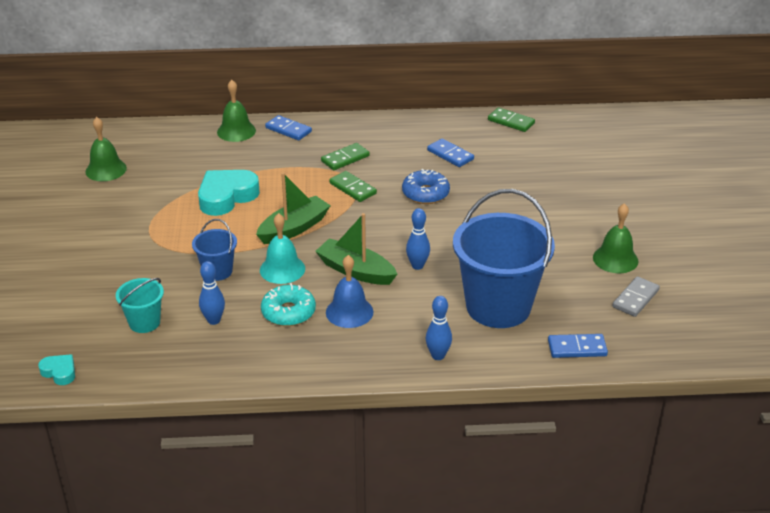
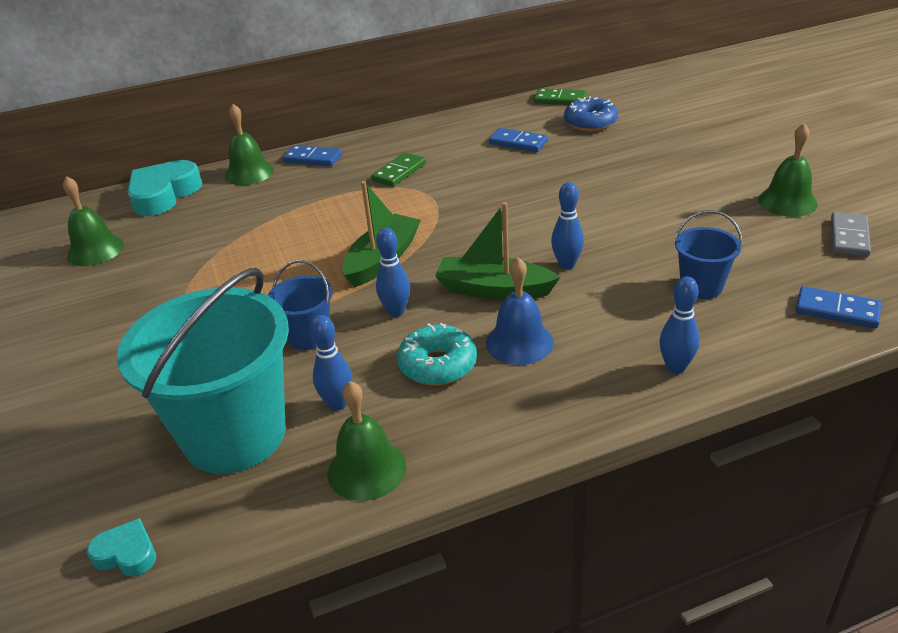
camera: 15 degrees left, 0 degrees up
(144, 322) = (235, 435): turquoise bucket -> turquoise bucket, size x2.13
(211, 364) = (366, 469): none -> green bell
(226, 197) = (274, 244): turquoise heart -> turquoise heart (164, 194)
(282, 269) = (396, 312): turquoise bell -> blue bowling pin
(352, 188) = (428, 200): green domino -> none
(425, 193) = (518, 186): blue donut -> blue donut (590, 123)
(498, 307) = (701, 287): blue bucket -> blue bucket, size x0.47
(577, 348) = (837, 310): blue domino -> blue domino turned 45 degrees clockwise

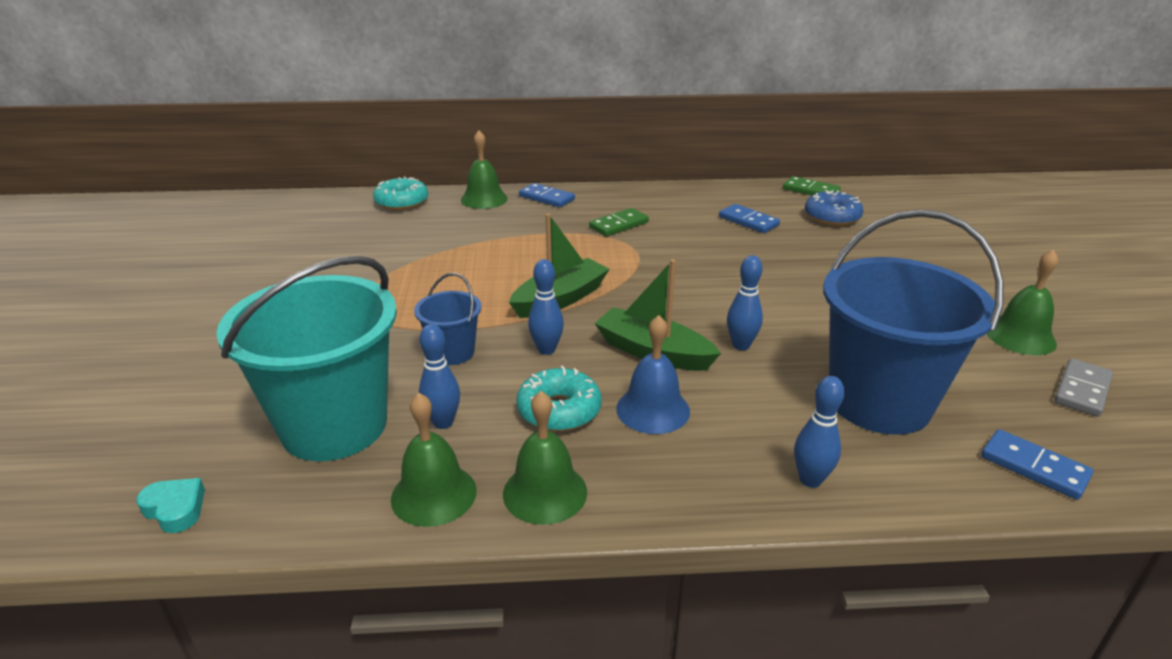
camera: 15 degrees right, 5 degrees down
(95, 250) = (318, 236): green bell -> green bell (545, 492)
(164, 194) = (402, 202): turquoise heart -> turquoise donut
(701, 287) = (879, 402): blue bucket -> blue bucket, size x2.13

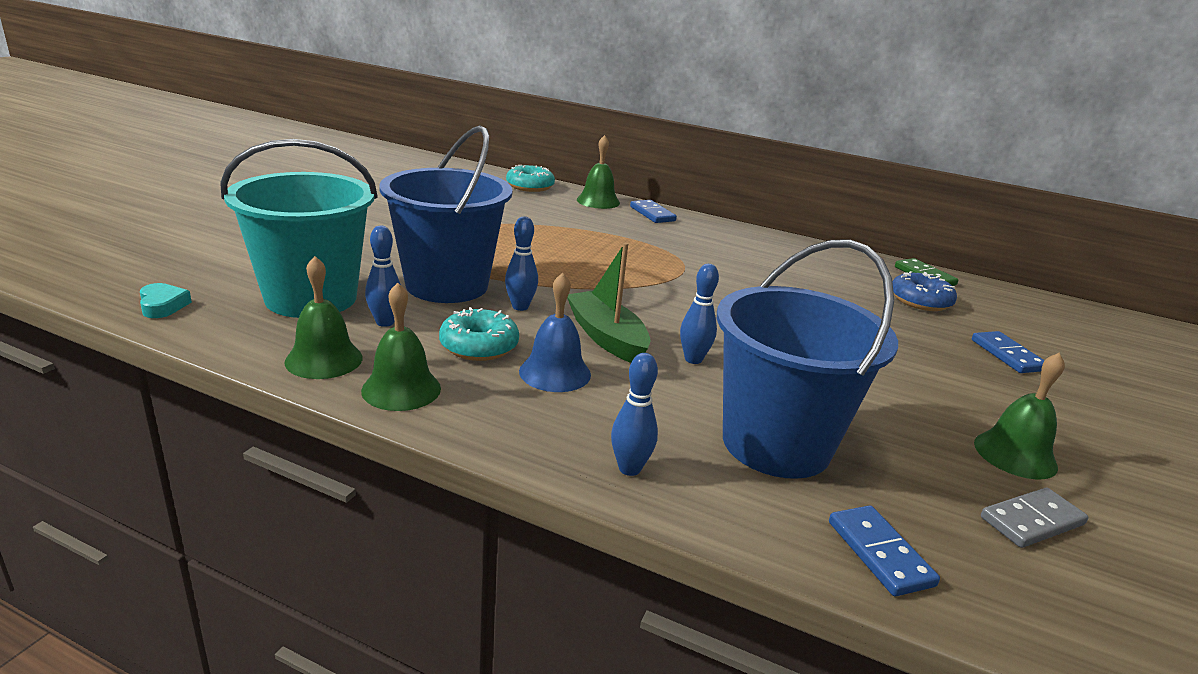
camera: 25 degrees right, 5 degrees down
(453, 352) = (447, 285): blue bucket -> blue bucket, size x2.13
(560, 299) = (574, 280): green boat -> none
(619, 225) = (692, 248): green domino -> none
(748, 221) = (823, 279): blue domino -> blue domino (1007, 355)

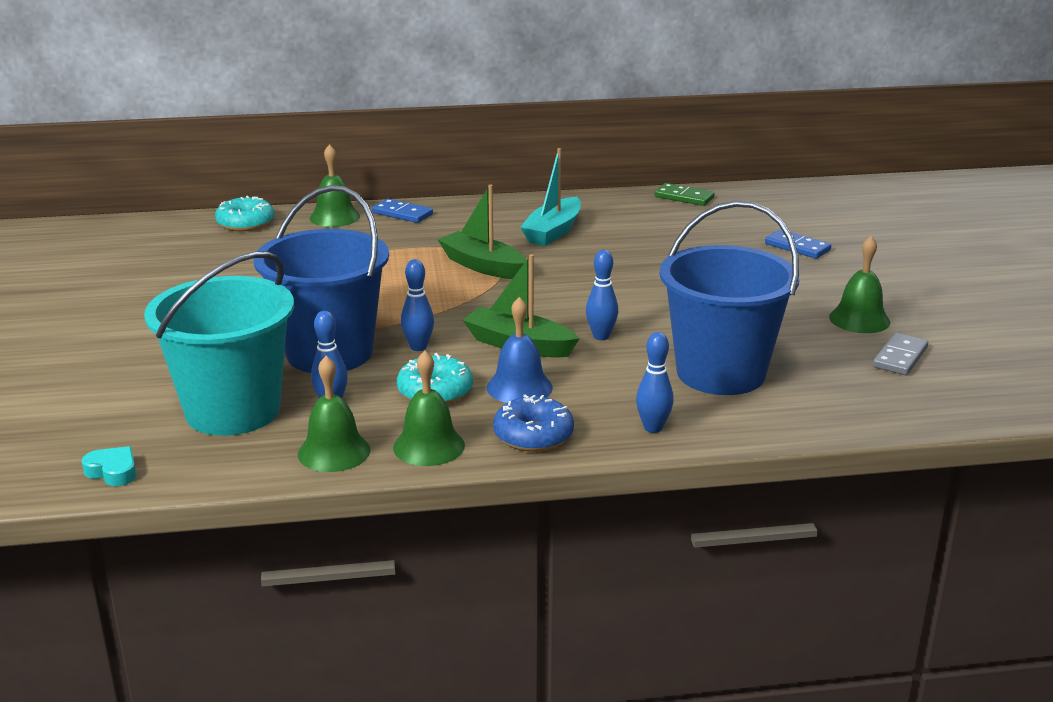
camera: 30 degrees left, 0 degrees up
(664, 268) = (483, 266): none -> green boat
(762, 263) = (553, 232): none -> turquoise boat
(879, 553) = (840, 411): blue domino -> none
(920, 301) = (702, 223): blue donut -> blue donut (533, 435)

